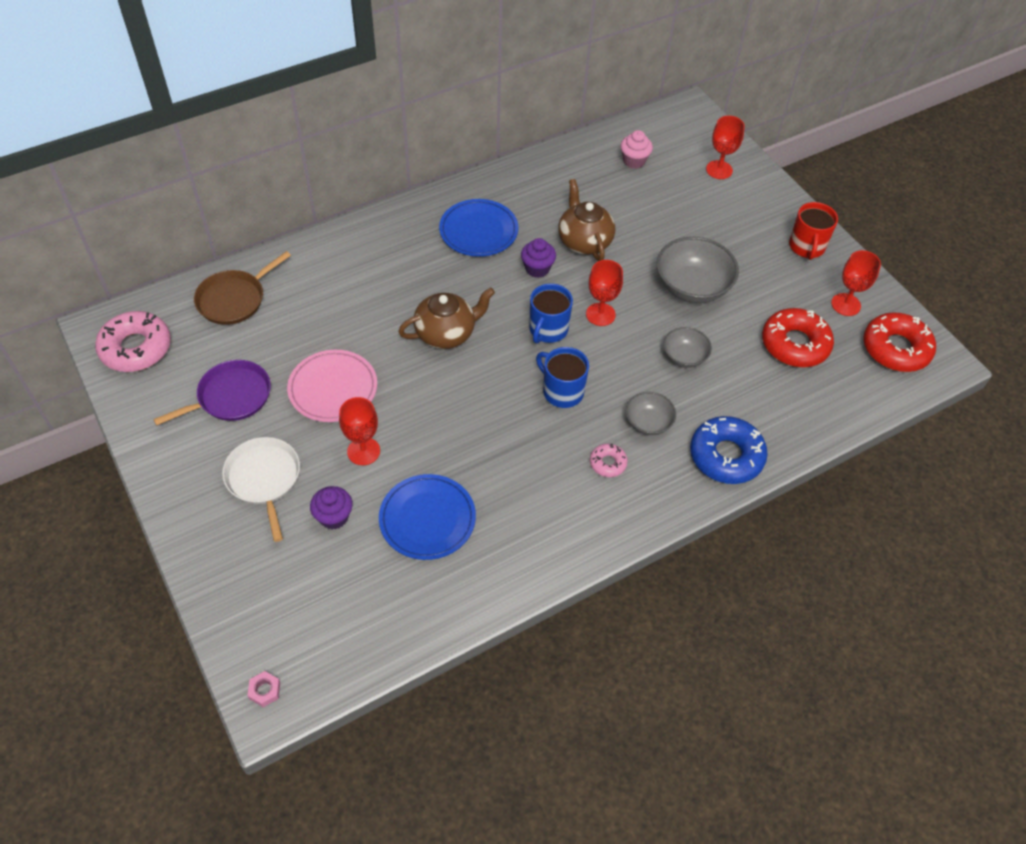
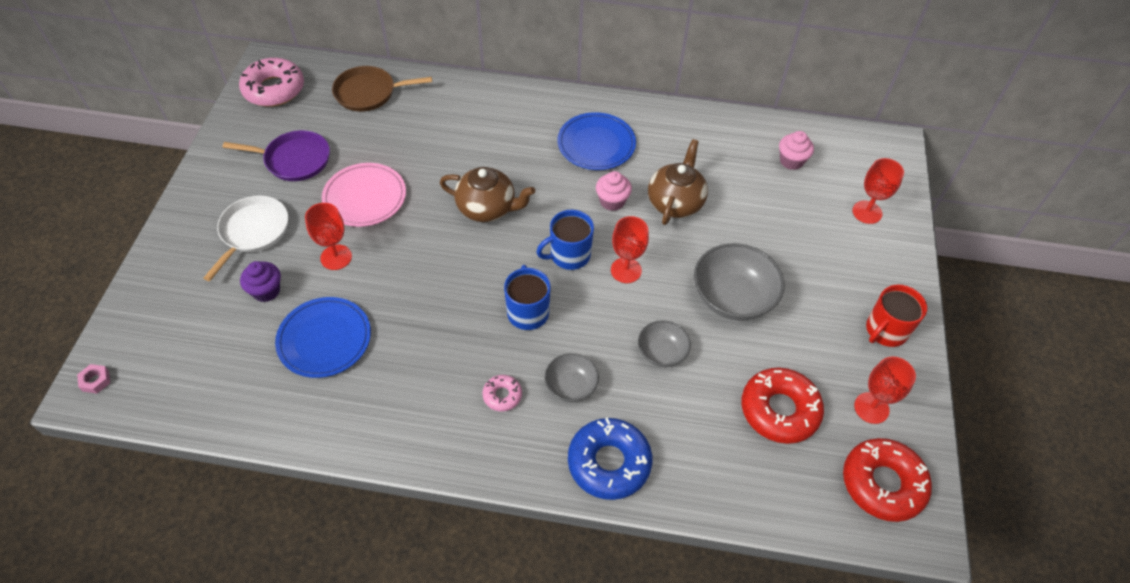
camera: 40 degrees right, 0 degrees up
(537, 269) = (612, 201): purple cupcake -> pink cupcake

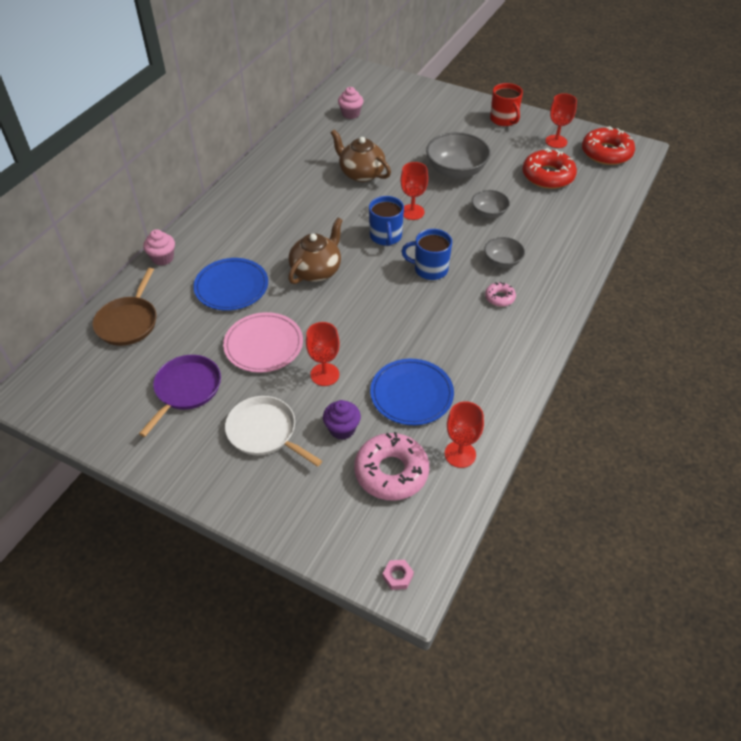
camera: 70 degrees left, 5 degrees down
(274, 89) = (72, 394): pink donut -> pink donut (391, 472)
(596, 144) = (281, 197): blue plate -> blue plate (231, 287)
(609, 463) = (567, 257): blue donut -> none
(612, 201) = (344, 203): pink cupcake -> pink cupcake (163, 258)
(867, 212) = (410, 98): red goblet -> red goblet (460, 454)

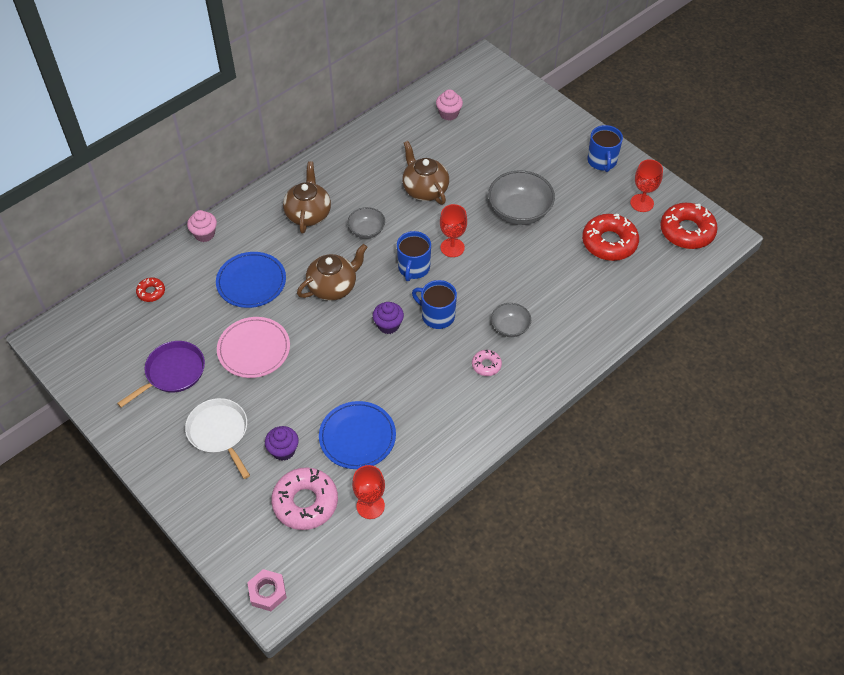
camera: 20 degrees right, 5 degrees up
(128, 322) = (151, 292): brown pan -> red donut
(260, 217) = (308, 214): none -> brown teapot
(325, 374) = (292, 394): red goblet -> none
(388, 289) = (388, 325): none -> purple cupcake
(397, 576) = (267, 592): pink nut -> pink nut, size x1.53
(489, 213) = (526, 269): grey bowl -> grey bowl (367, 230)
(504, 120) = (602, 161): red mug -> blue mug

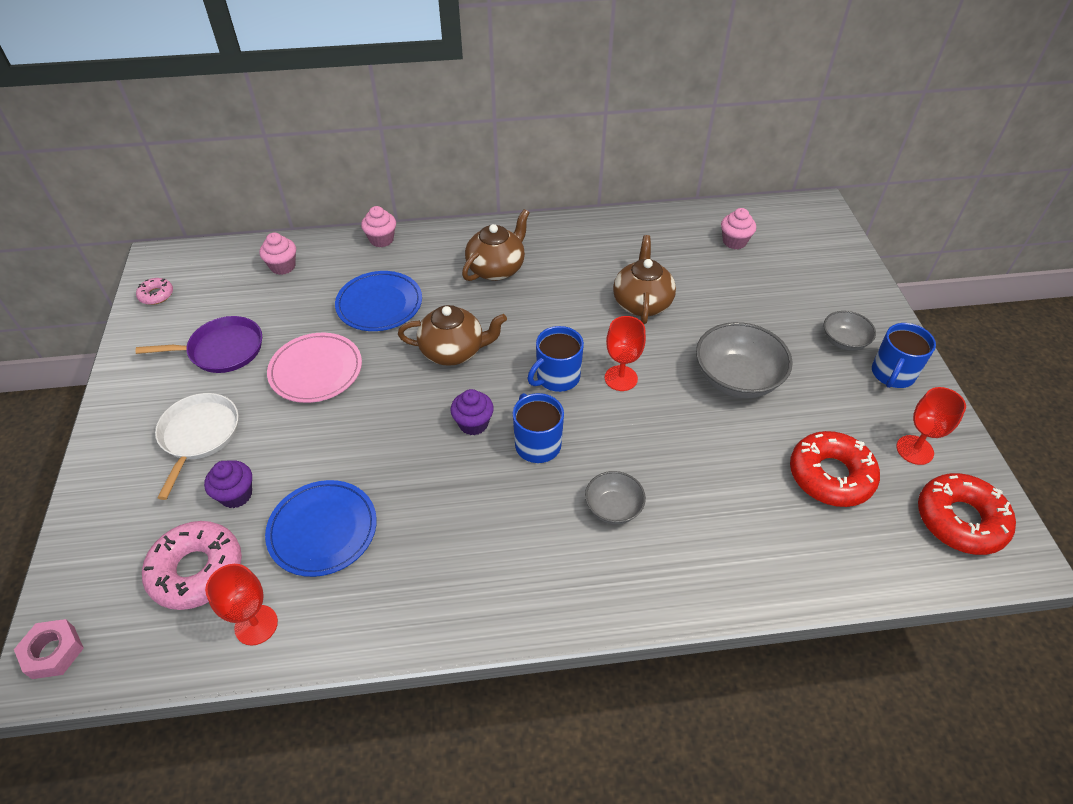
camera: 35 degrees right, 5 degrees down
(151, 292) = (283, 266): red donut -> pink cupcake
(367, 230) = (541, 313): grey bowl -> grey bowl (844, 341)
(486, 365) = (544, 537): pink donut -> pink donut (156, 295)

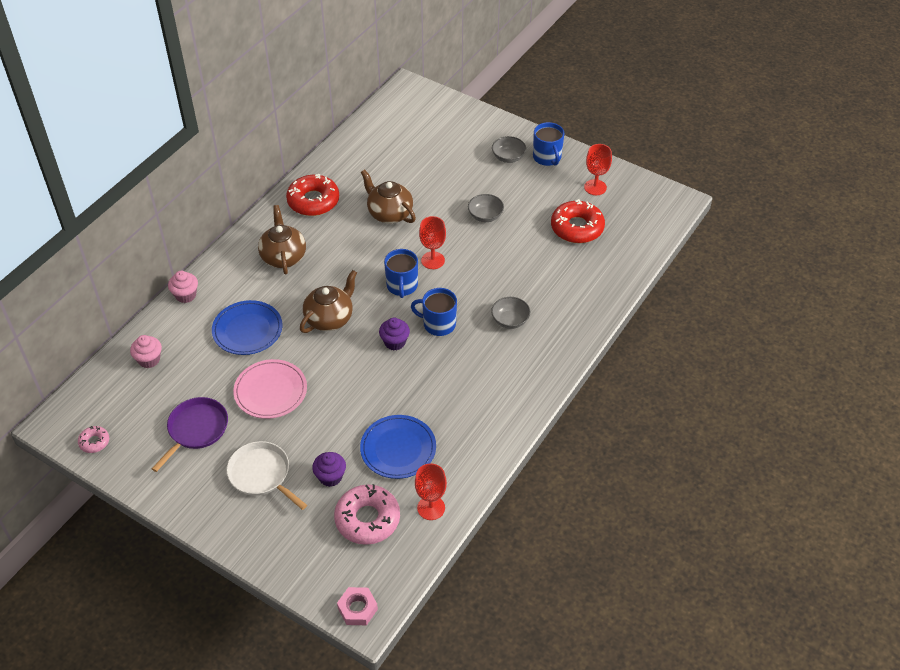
camera: 50 degrees left, 0 degrees up
(734, 241) = (390, 141): pink cupcake -> none
(737, 379) = (485, 216): grey bowl -> grey bowl, size x0.57
(960, 520) = (643, 204): red donut -> red donut (313, 201)

